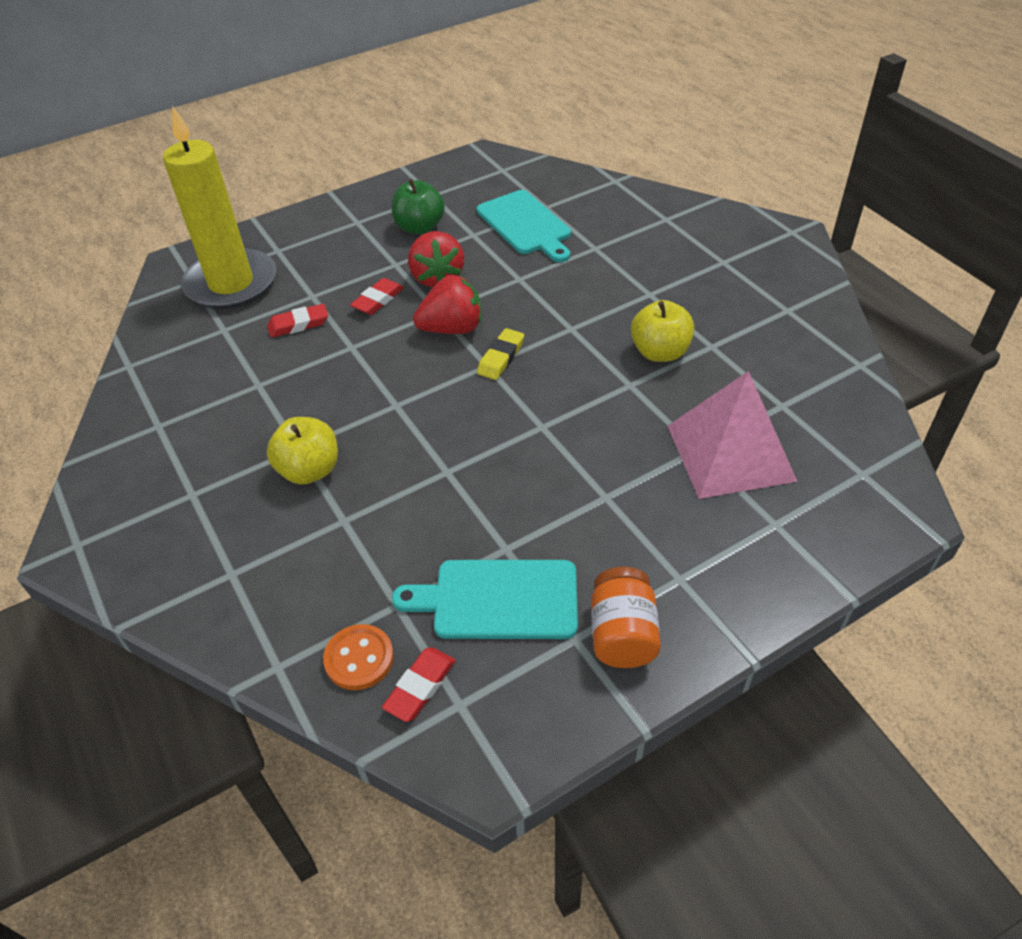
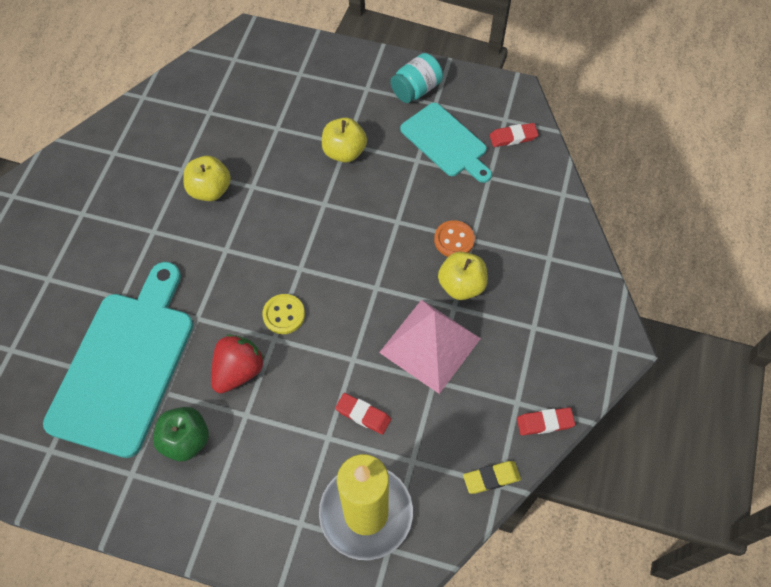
camera: 135 degrees left, 15 degrees up
(359, 658) = (526, 168): orange button -> orange button (454, 240)
(378, 300) = (295, 387): red eraser -> red eraser (545, 423)
(452, 329) = (284, 315): red strawberry -> yellow button
(501, 357) = (286, 266): yellow eraser -> yellow eraser (491, 478)
(525, 225) = (125, 365): turquoise cutting board -> turquoise cutting board, size x1.69
(595, 487) = (344, 152): none -> yellow apple
(622, 634) = (416, 89): orange jar -> turquoise jar
(730, 452) = (267, 114): pink pyramid -> pink pyramid (430, 345)

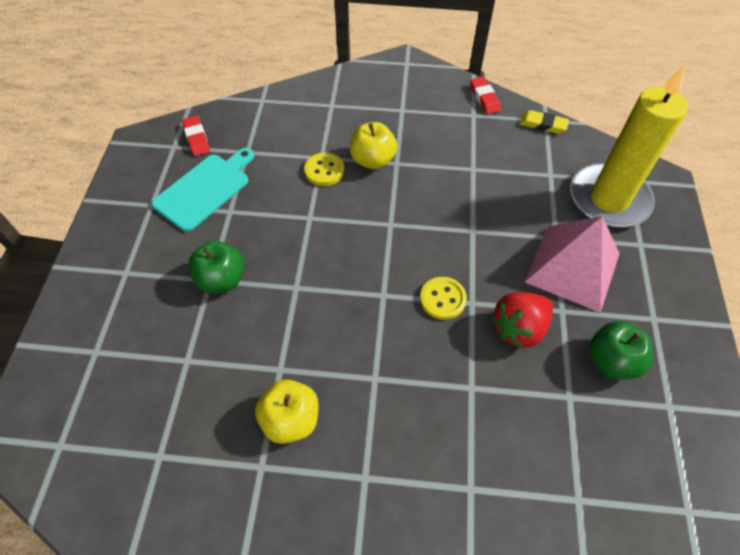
camera: 100 degrees left, 5 degrees down
(125, 365) = (555, 454): turquoise cutting board -> none
(238, 371) = (519, 328): red strawberry -> red strawberry turned 60 degrees counterclockwise
(344, 152) = (222, 279): yellow apple -> green apple
(363, 415) = (524, 214): red eraser -> none
(416, 89) = (130, 224): turquoise jar -> none
(430, 345) = (440, 175): pink pyramid -> pink pyramid (572, 267)
(454, 240) = (324, 170): orange button -> yellow button
(491, 478) = (542, 125): yellow eraser -> yellow eraser turned 45 degrees counterclockwise

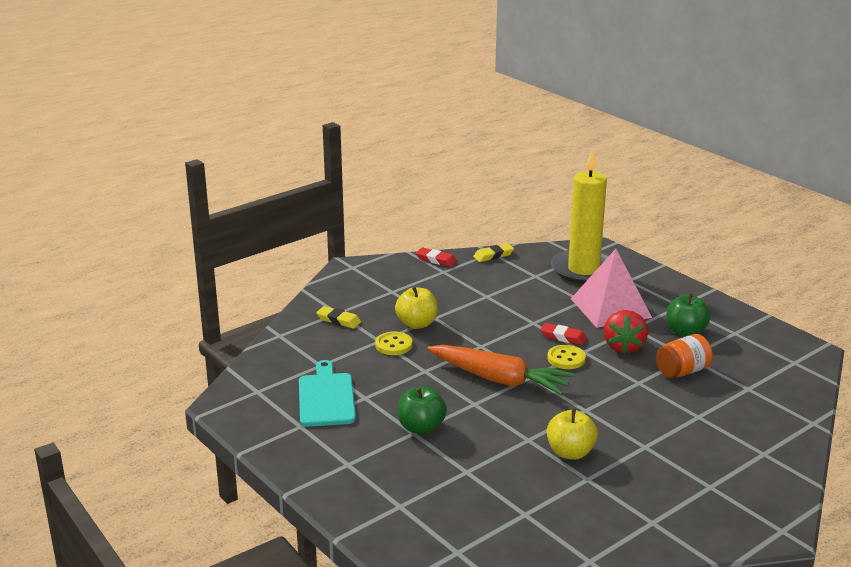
camera: 45 degrees left, 30 degrees down
(197, 138) = (268, 378): red eraser -> red eraser (563, 337)
(321, 114) = (338, 320): none -> yellow eraser
(352, 276) = (499, 379): none -> orange carrot
(536, 411) = (682, 371): none -> orange jar

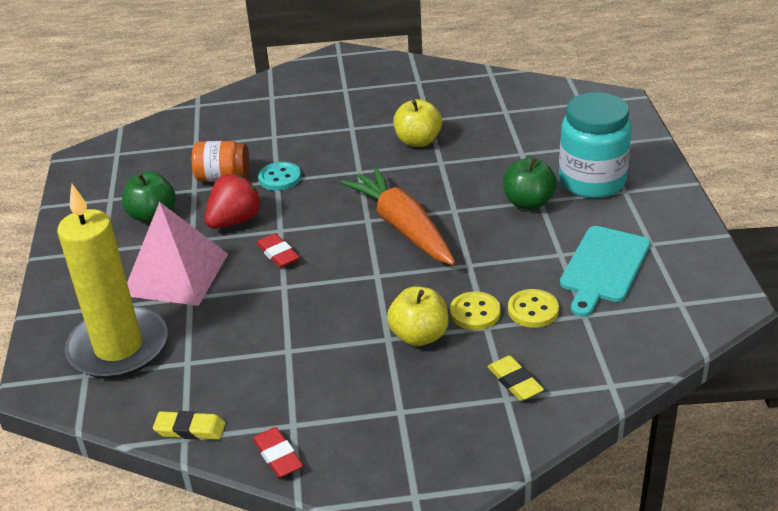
camera: 145 degrees left, 10 degrees up
(382, 463) = (592, 181): none -> turquoise jar
(566, 359) = (309, 227): yellow button -> yellow button (533, 310)
(639, 384) = (280, 178): none -> turquoise button

